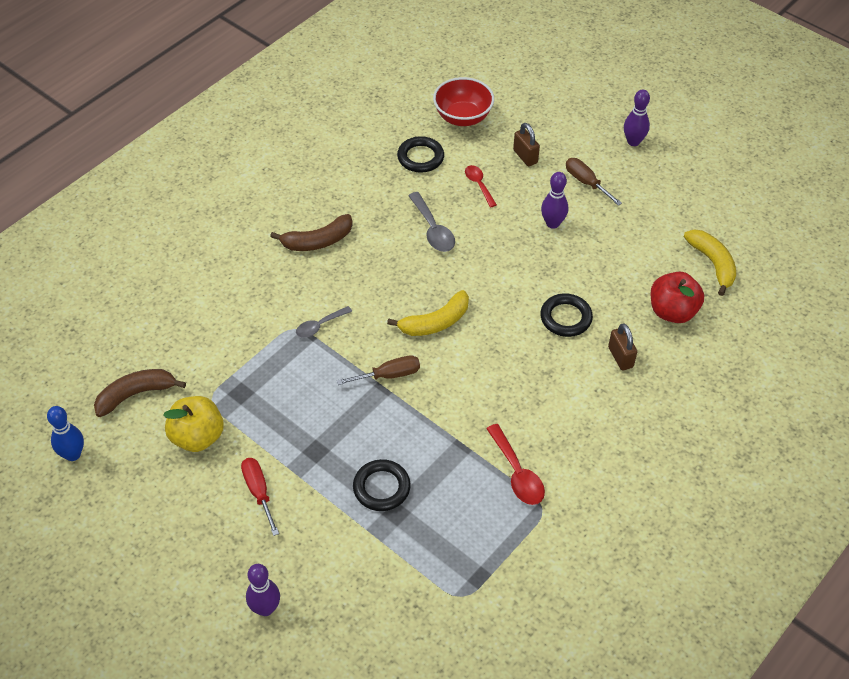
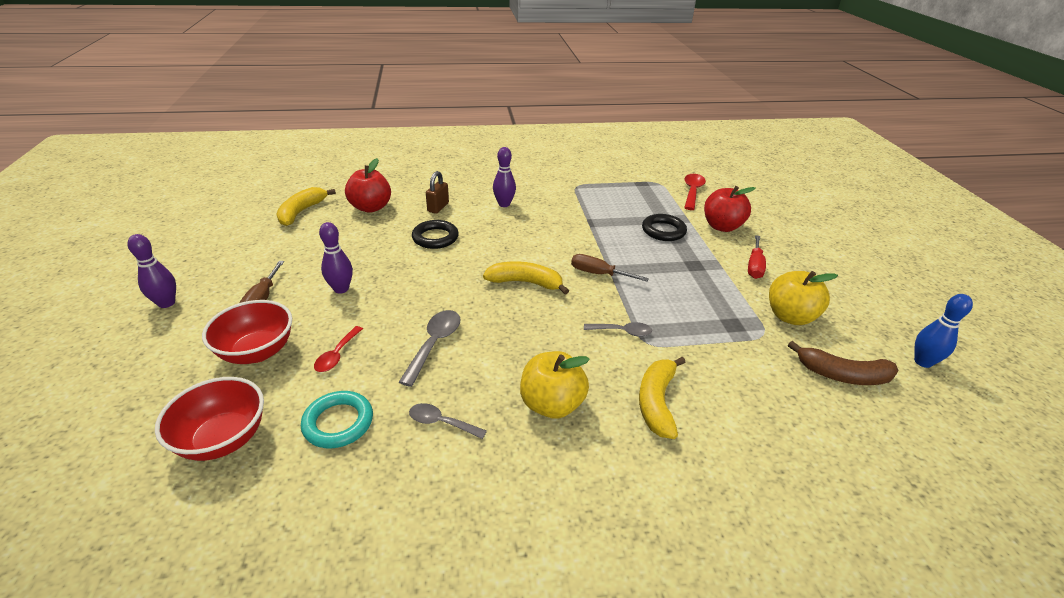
camera: 140 degrees left, 15 degrees down
(255, 284) = (657, 402): none -> yellow banana
(265, 608) = (781, 223): purple bowling pin -> purple bowling pin (504, 204)
(318, 241) = (551, 404): brown banana -> yellow apple
(327, 545) = (722, 226): none -> red apple
(368, 192) = (441, 422): none -> grey spoon
(420, 157) = (338, 423): black ring -> turquoise ring
(517, 473) = (572, 200): red spoon -> red spoon (692, 191)
(525, 156) = (257, 351): brown padlock -> red bowl

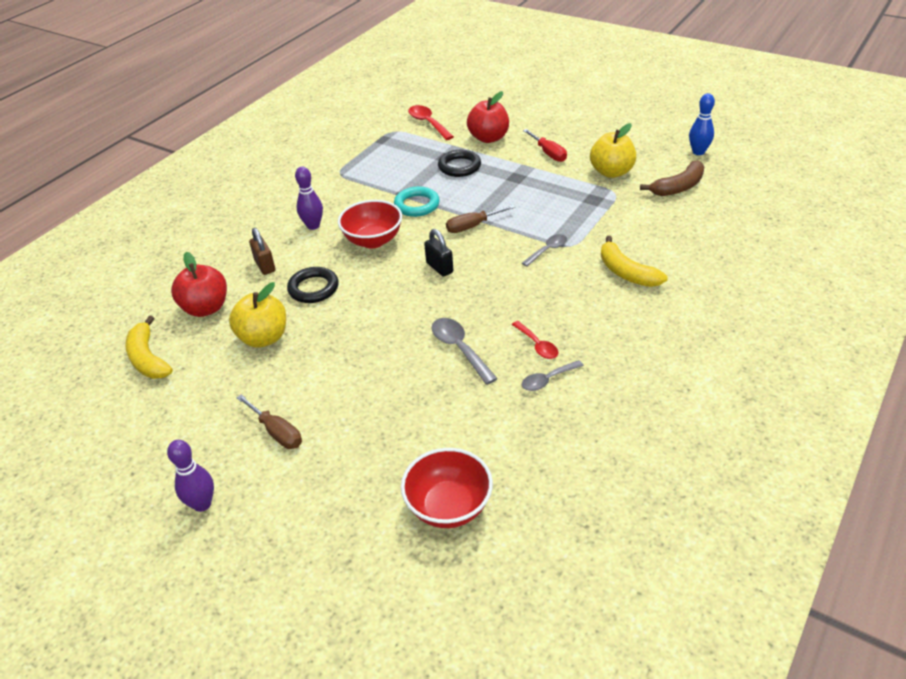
camera: 45 degrees left, 5 degrees up
(257, 351) = (355, 457): red bowl -> red bowl (373, 240)
(337, 355) = (413, 409): red spoon -> red spoon (537, 345)
(338, 423) = (495, 434): turquoise ring -> turquoise ring (417, 205)
(341, 289) = (322, 375): purple bowling pin -> none
(525, 283) = (439, 268): yellow banana -> black padlock
(551, 404) = (582, 319): yellow apple -> yellow apple (264, 338)

